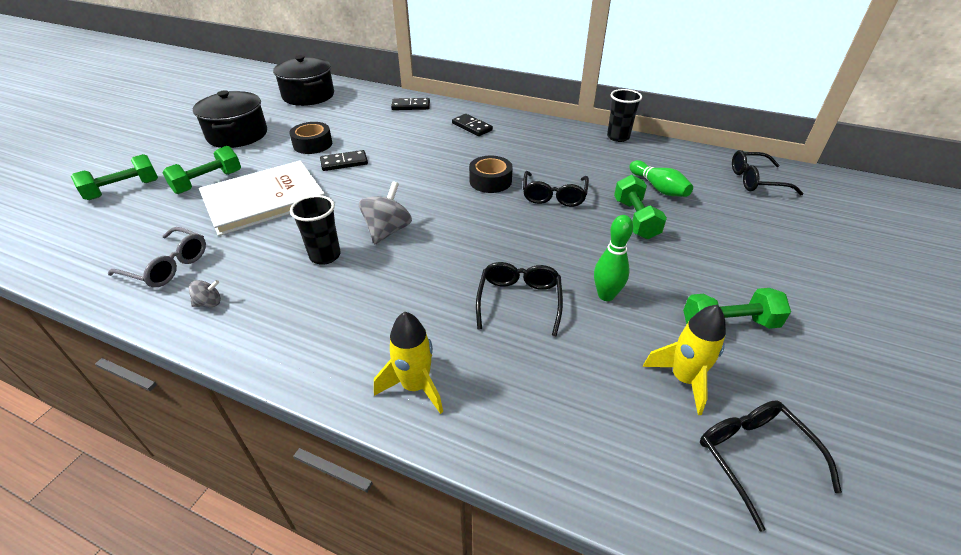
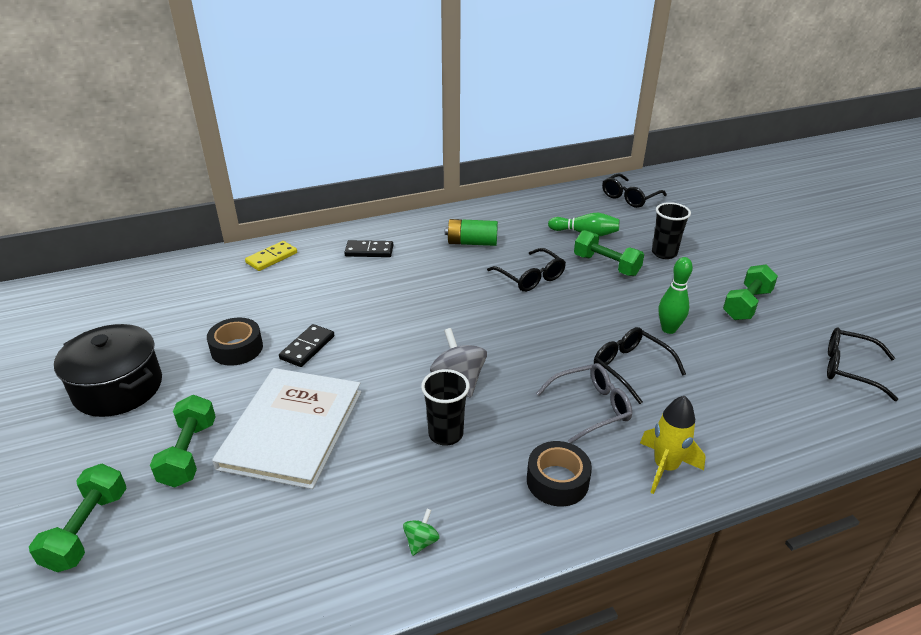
camera: 45 degrees left, 5 degrees down
(167, 266) = (314, 549): grey glasses -> grey glasses (590, 408)
(209, 303) = (421, 541): grey spinning top -> green spinning top
(308, 96) = (123, 301): black pot -> none
(411, 106) = (271, 258): black domino -> yellow domino
(490, 181) = (466, 291): black tape -> black tape (557, 481)
(550, 152) = (472, 242): none -> green battery
(618, 137) = (499, 205): black cup -> black cup (664, 253)
(683, 379) = (772, 351): yellow rocket -> none

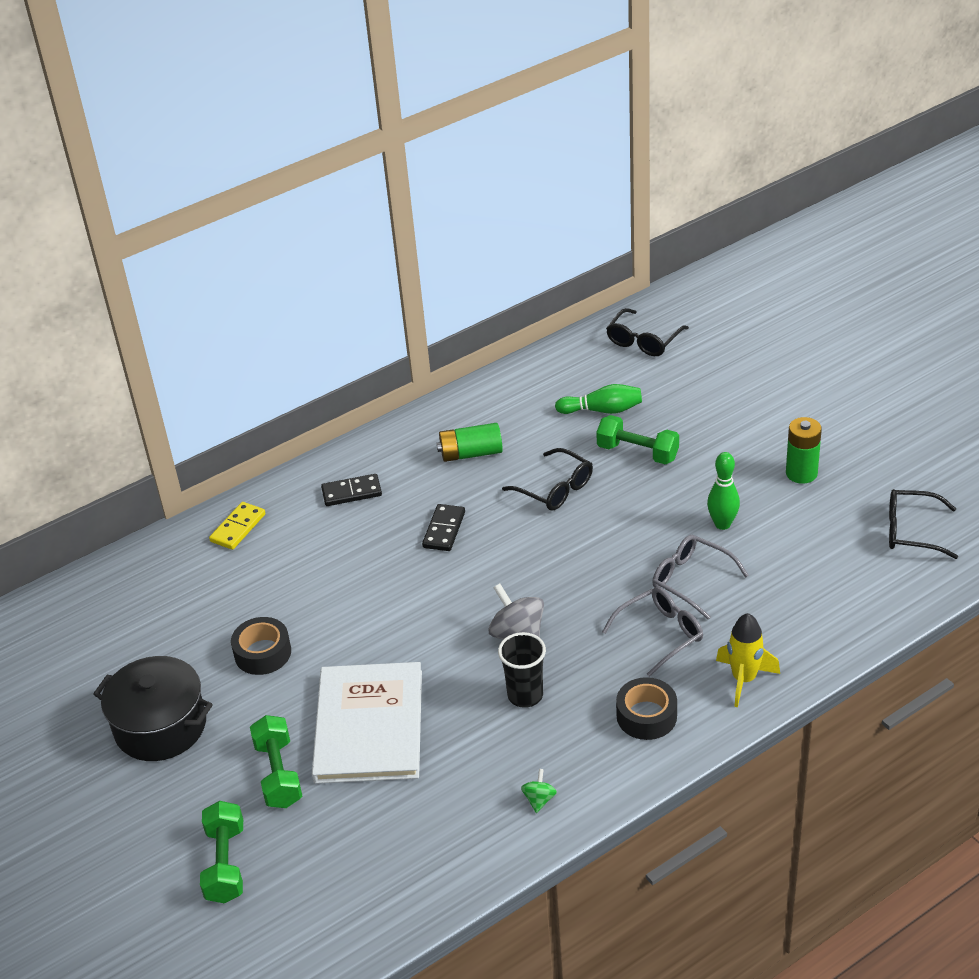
camera: 10 degrees left, 5 degrees up
(307, 347) = (340, 634): black domino -> black domino (444, 530)
(631, 368) = (692, 581): black glasses -> grey glasses
(664, 253) = (700, 420): black cup -> none
(746, 304) = (801, 473): green dumbbell -> green battery

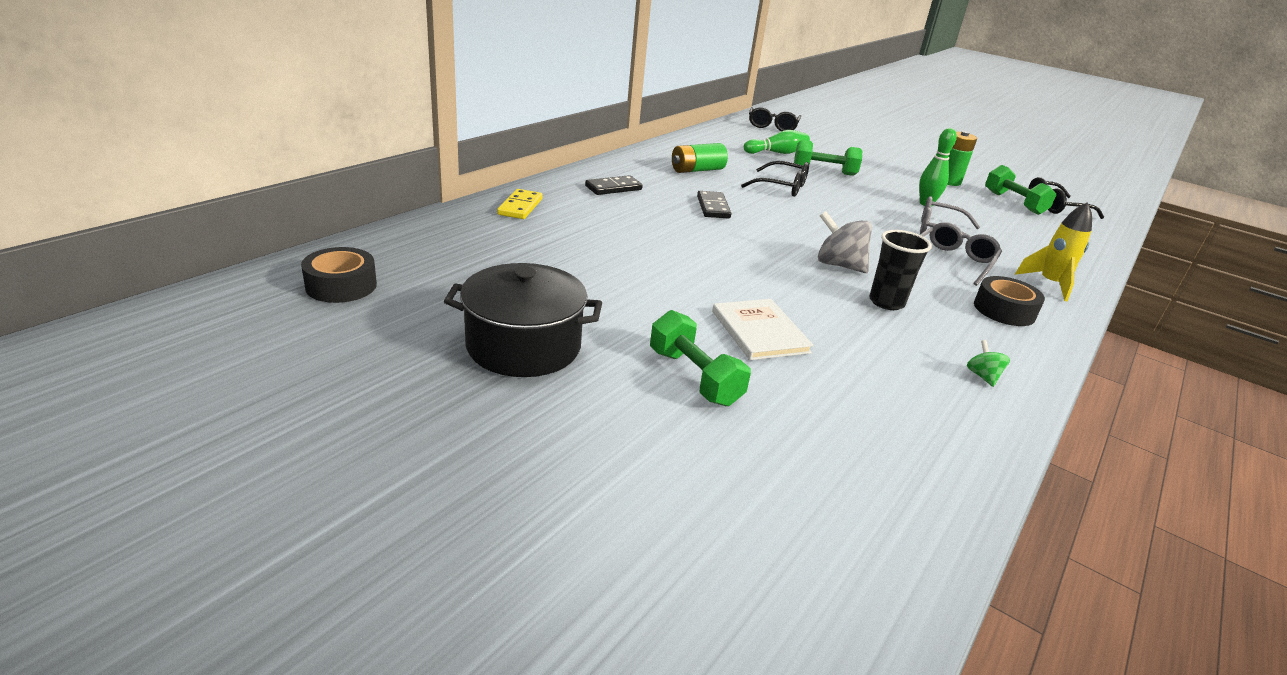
camera: 25 degrees left, 10 degrees down
(225, 864) = (694, 471): green dumbbell -> green dumbbell (1014, 203)
(263, 653) = (604, 284): black tape -> black tape (341, 285)
(369, 726) = (760, 332): white book -> white book, size x0.59

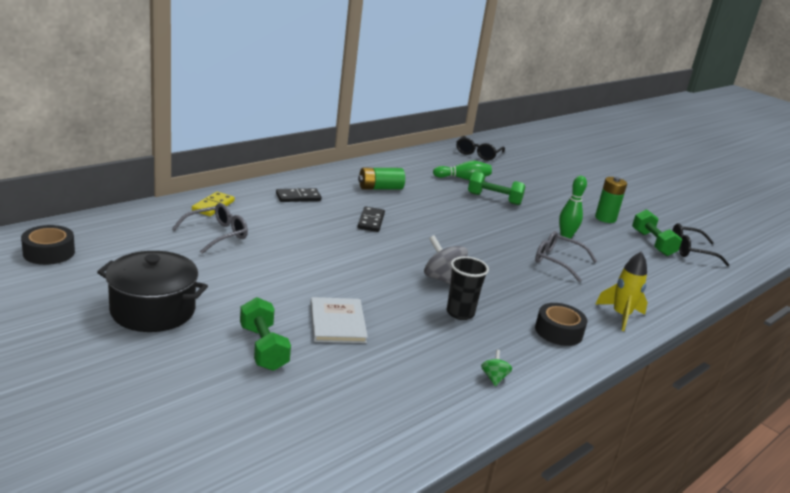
camera: 10 degrees right, 5 degrees down
(781, 187) = (444, 209): black glasses -> none
(953, 261) = (548, 287): grey glasses -> grey glasses (216, 235)

